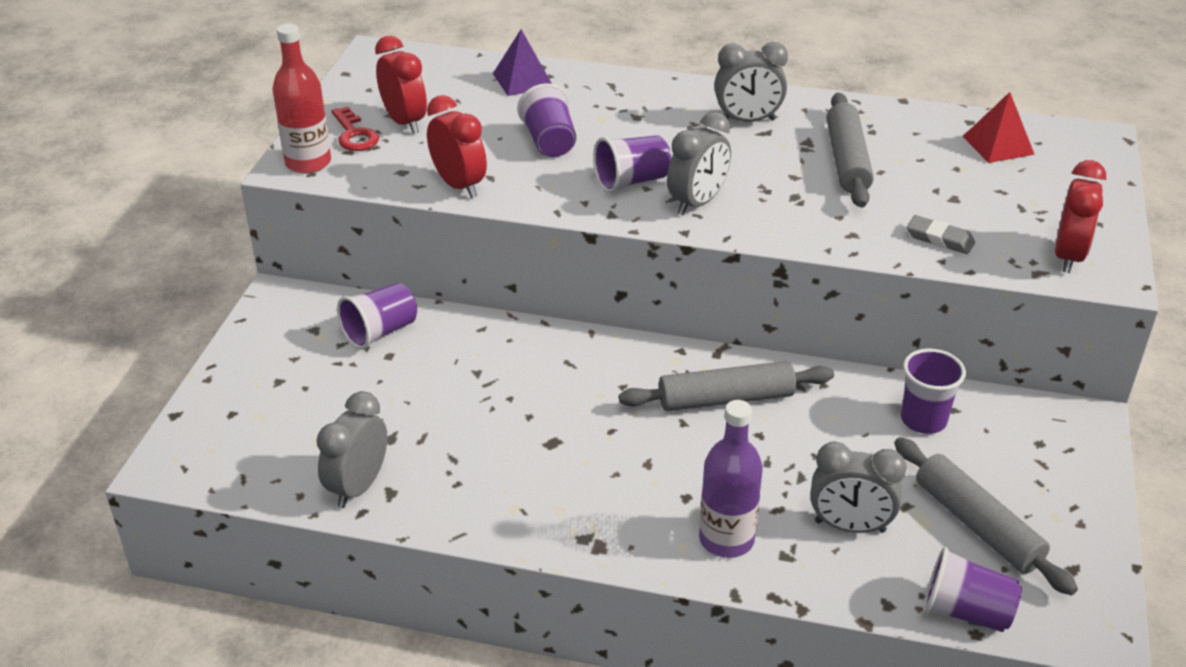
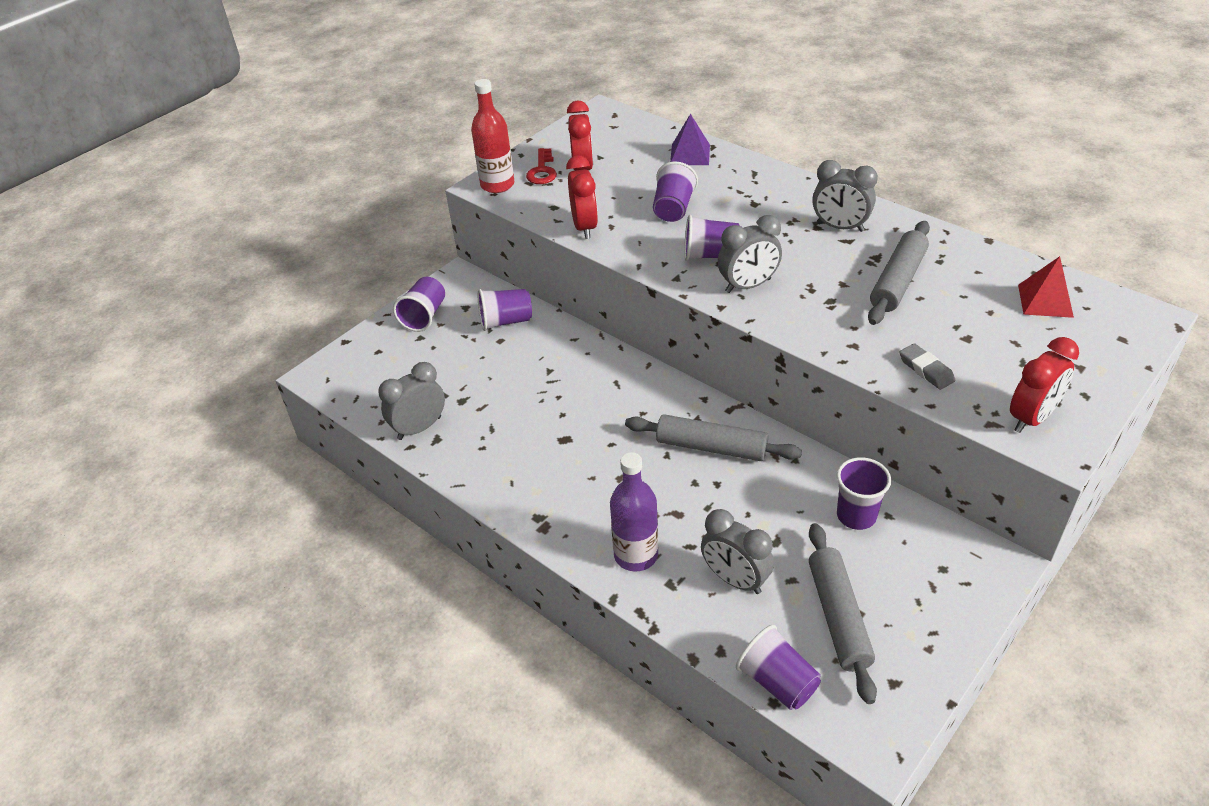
camera: 30 degrees right, 5 degrees up
(265, 354) = (424, 316): none -> purple cup

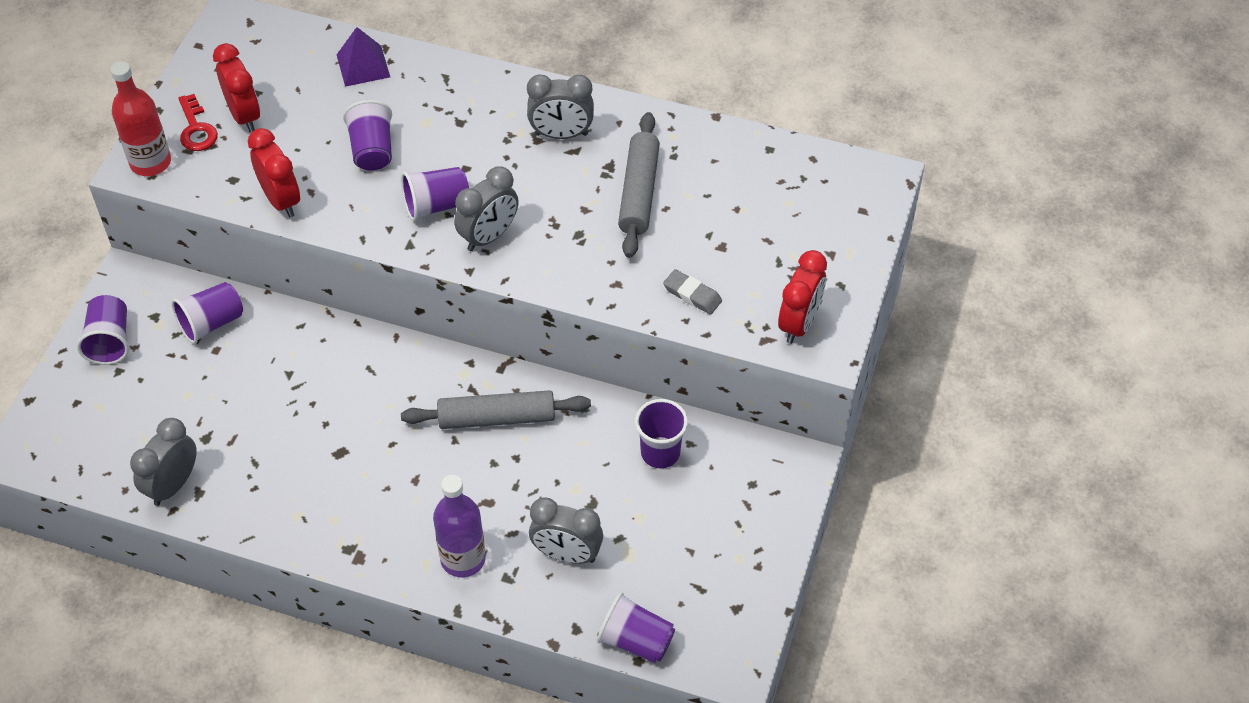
camera: 25 degrees left, 10 degrees up
(839, 616) = (672, 561): grey rolling pin -> none
(1045, 301) = (785, 182): red pyramid -> none

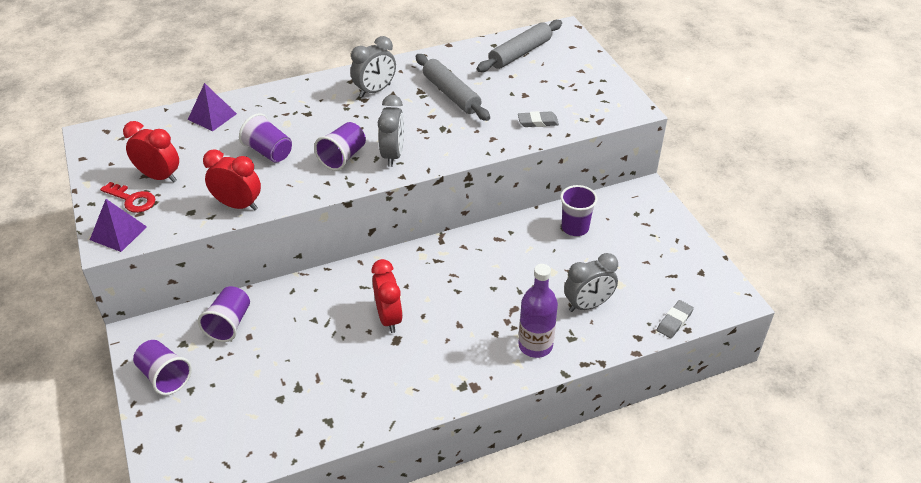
camera: 40 degrees left, 10 degrees down
(150, 162) = (118, 233): red bottle -> purple pyramid
(173, 485) = (306, 428): grey clock -> none
(497, 417) = (468, 265): grey rolling pin -> grey rolling pin (520, 53)
(635, 641) = (674, 321): purple cup -> grey eraser
(799, 323) = (605, 105): red clock -> red clock (389, 318)

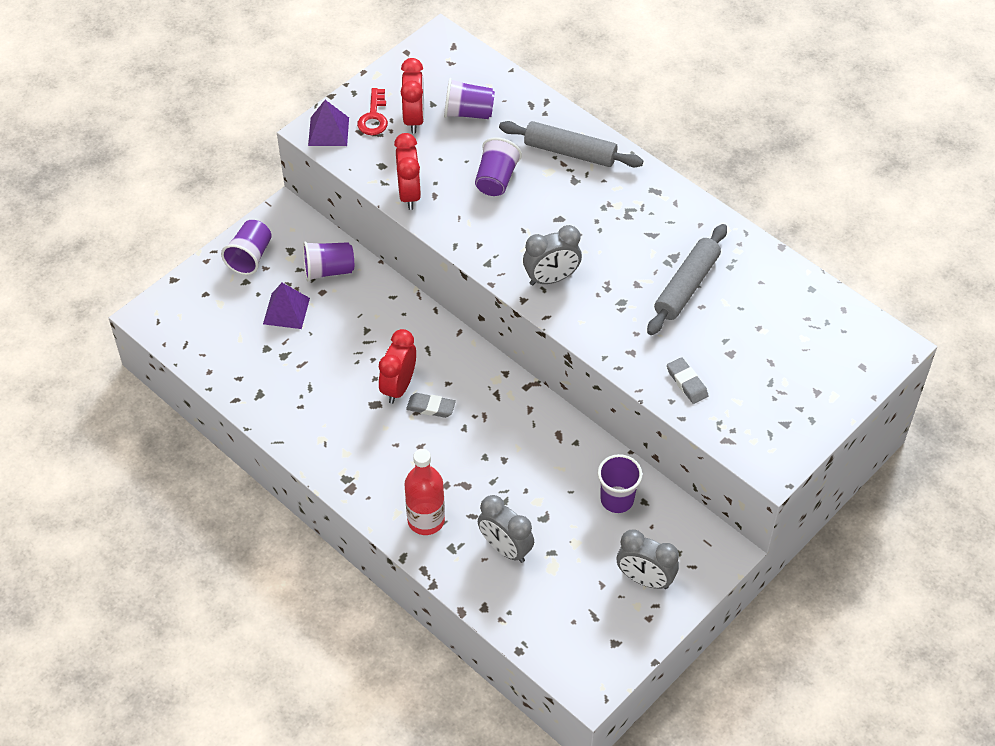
camera: 65 degrees right, 10 degrees up
(212, 116) = (522, 110): purple pyramid -> purple pyramid (286, 311)
(343, 157) = (523, 240): purple cup -> purple cup (468, 113)
(375, 91) = (649, 218): grey clock -> grey clock (645, 579)
(389, 318) = (398, 386): red clock -> red clock turned 150 degrees clockwise
(520, 53) = (811, 320): grey rolling pin -> grey rolling pin (570, 152)
(535, 345) = (426, 520): purple bottle -> red bottle
(674, 321) = (524, 635): grey eraser -> grey eraser (431, 407)

